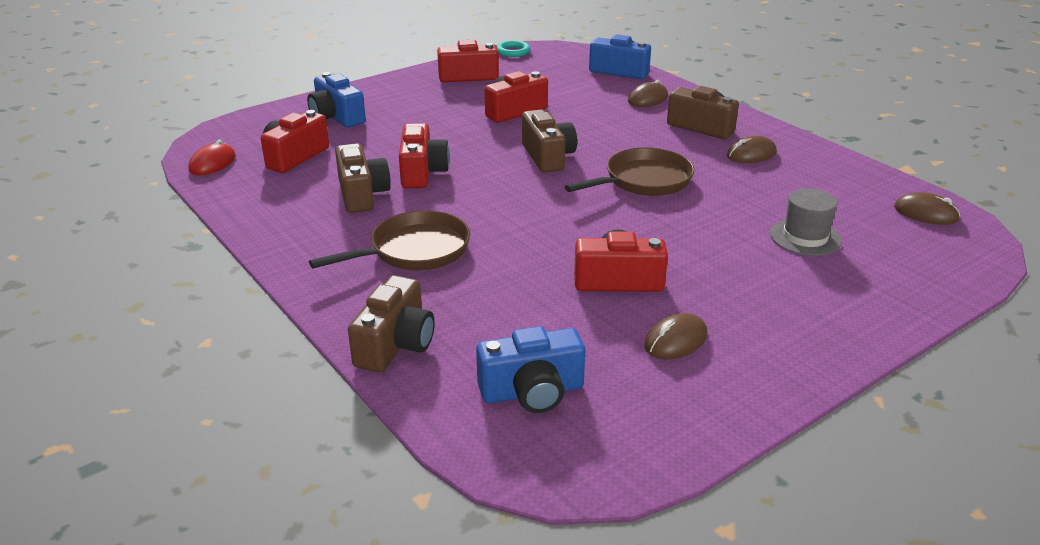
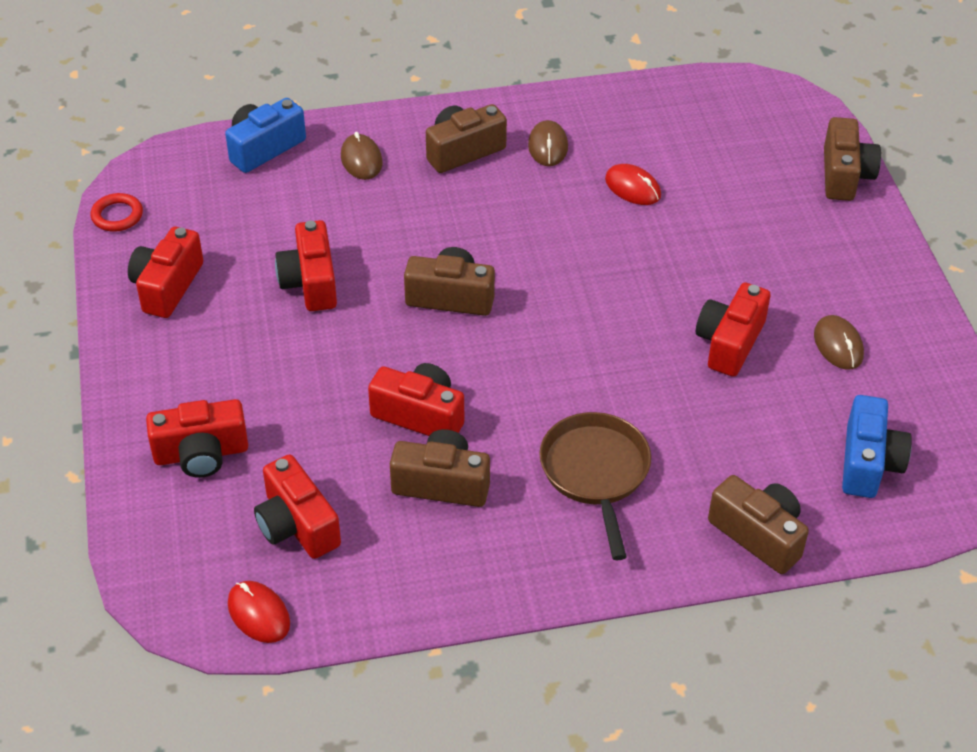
camera: 65 degrees left, 15 degrees up
(336, 117) = (201, 453): blue camera -> red camera
(513, 51) = (117, 215): turquoise ring -> red ring
(643, 181) = (554, 247): brown pan -> none
(752, 197) = (632, 188): none -> red mouse
(805, 237) = (723, 190): grey hat -> none
(918, 296) = (844, 175): none -> brown camera
(926, 213) = (725, 98): brown mouse -> none

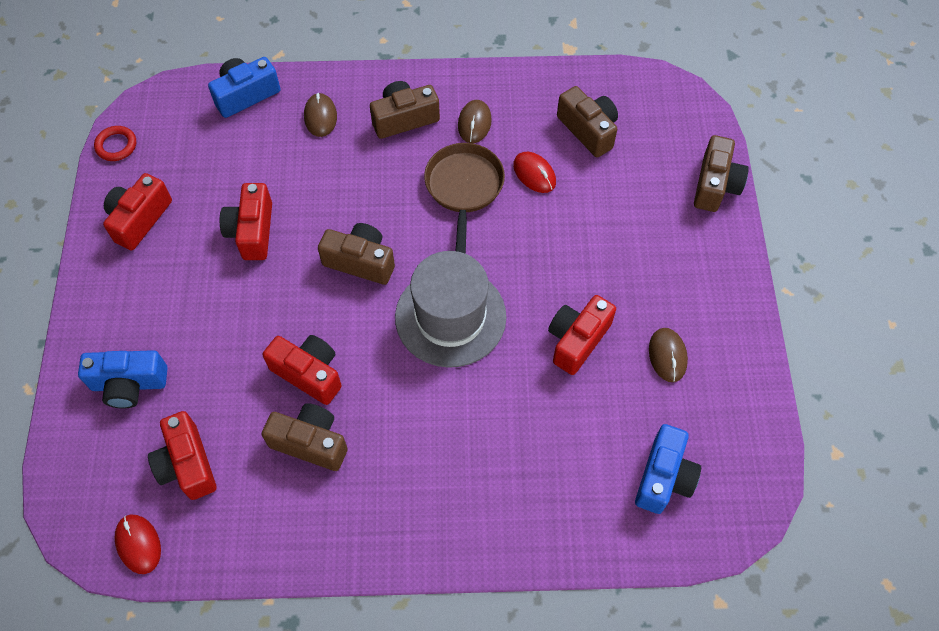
camera: 10 degrees right, 15 degrees up
(201, 453) = (129, 384): red camera -> blue camera
(574, 338) = (450, 317): none -> grey hat
(596, 473) = (436, 452): brown pan -> brown pan (464, 188)
(758, 535) = (555, 534): brown camera -> brown camera (588, 130)

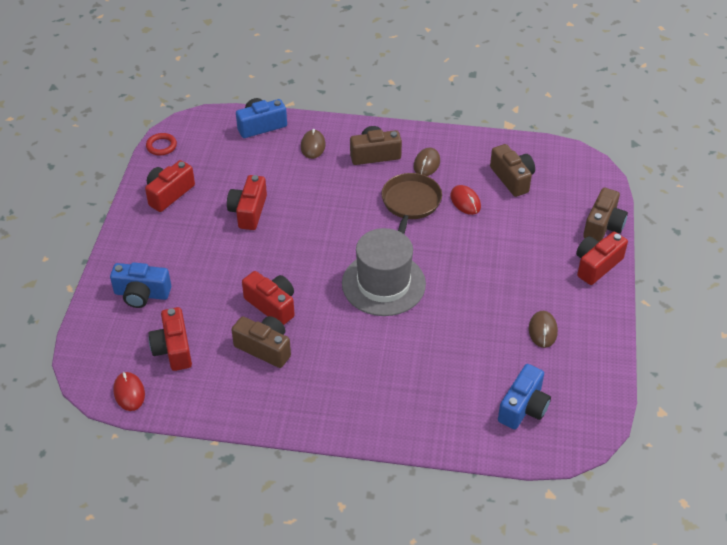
camera: 10 degrees right, 15 degrees down
(360, 261) = (324, 240): brown camera -> none
(577, 340) = (476, 311): red camera -> red camera (596, 265)

